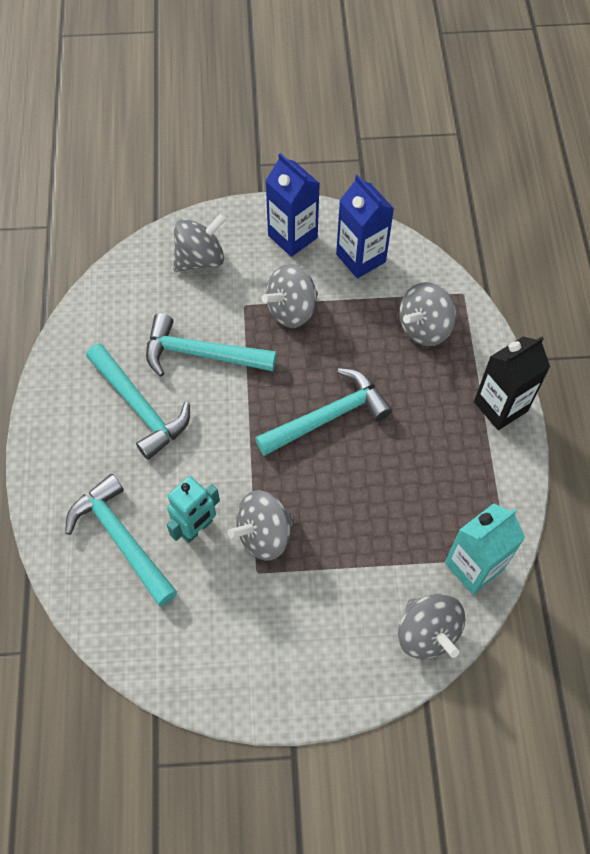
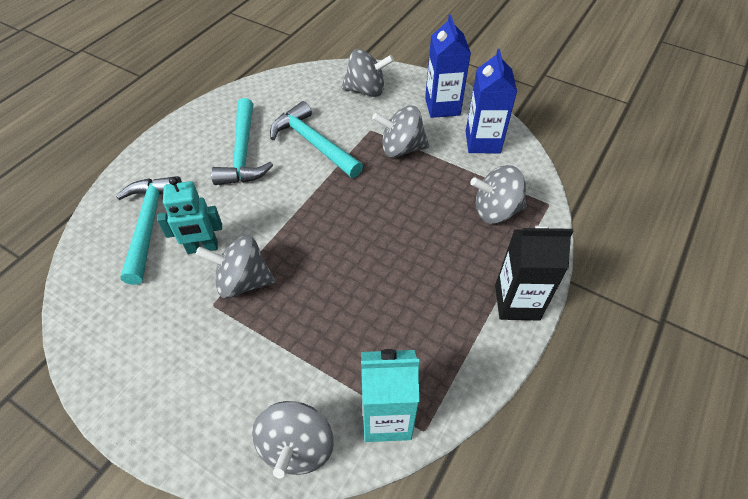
camera: 35 degrees right, 10 degrees down
(329, 416) = (366, 230): turquoise hammer -> none

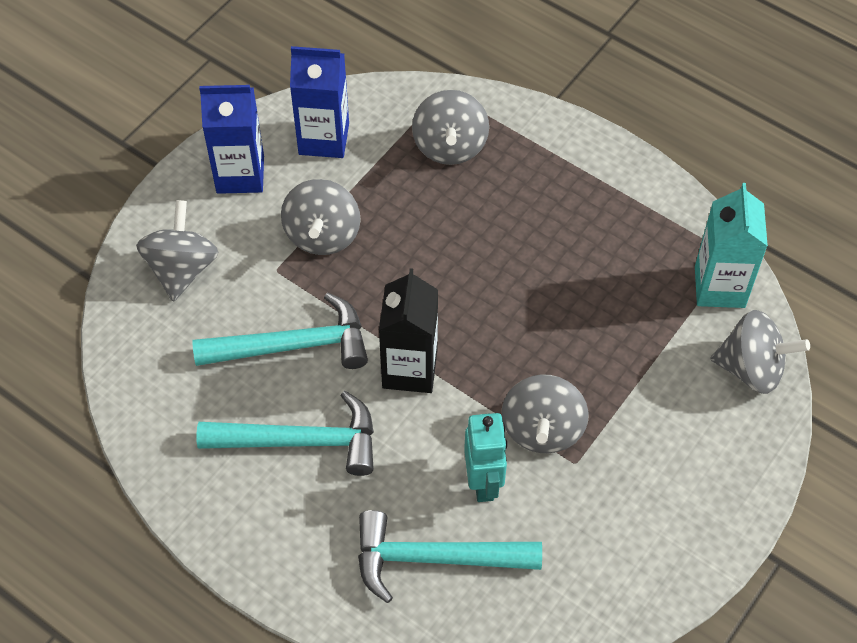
camera: 85 degrees left, 5 degrees up
(313, 143) = (294, 345): turquoise hammer -> turquoise hammer turned 150 degrees counterclockwise
(517, 302) = (585, 151): black carton -> black carton (410, 369)

